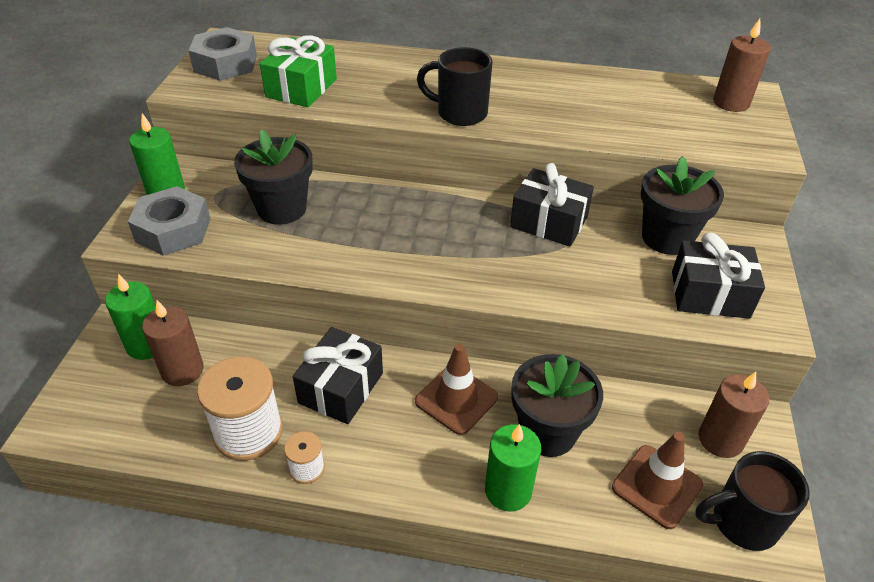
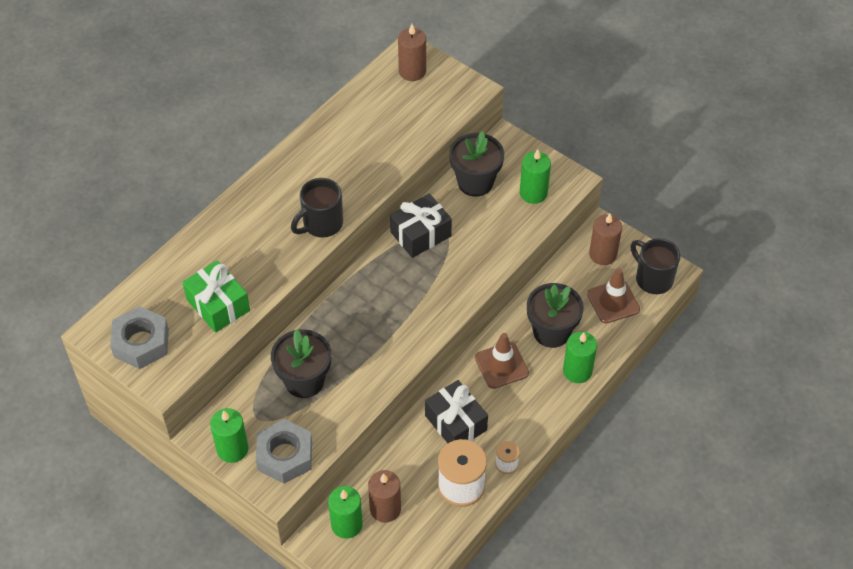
camera: 60 degrees left, 10 degrees up
(709, 294) = (533, 193): black gift -> green candle
(742, 522) = (652, 278): black mug -> black mug turned 120 degrees clockwise

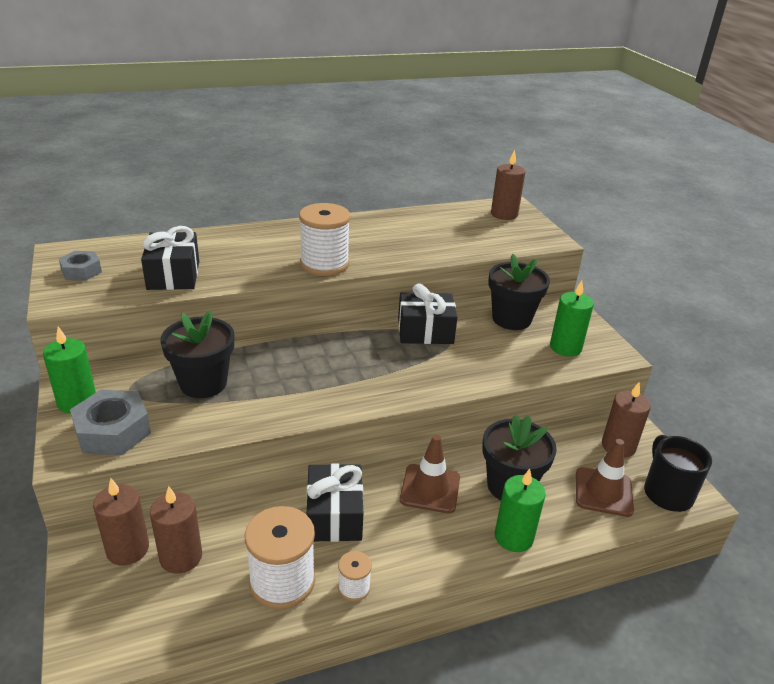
camera: 30 degrees right, 20 degrees down
(141, 343) = (81, 271): grey nut -> grey nut, size x0.62
(218, 305) = (173, 275): green gift -> black gift
(321, 224) = (324, 264): black mug -> white spool
(346, 524) = (127, 549): green candle -> brown candle

